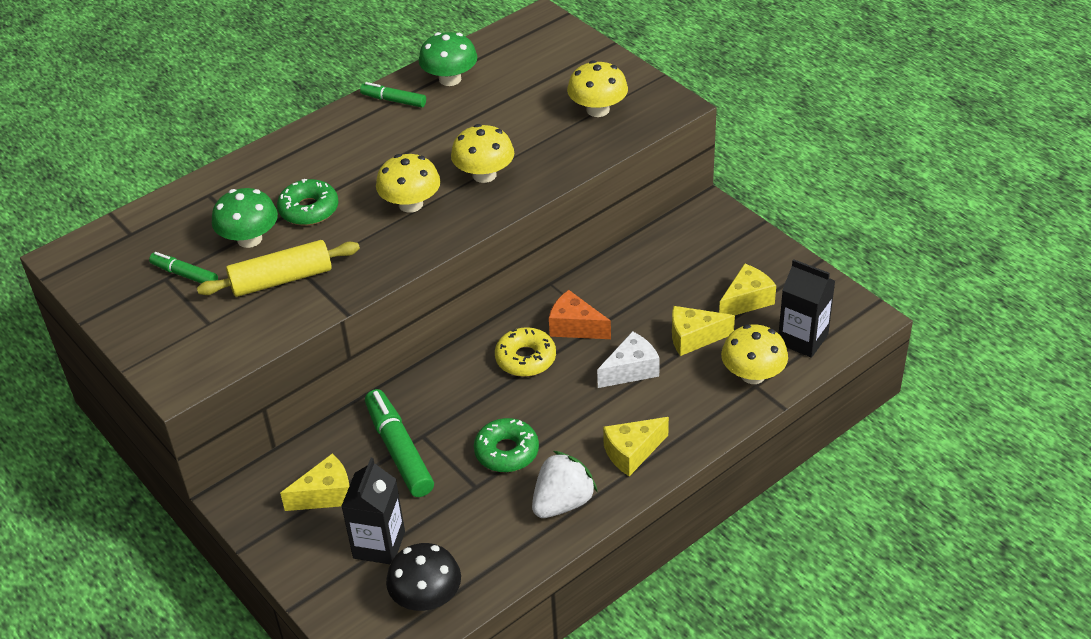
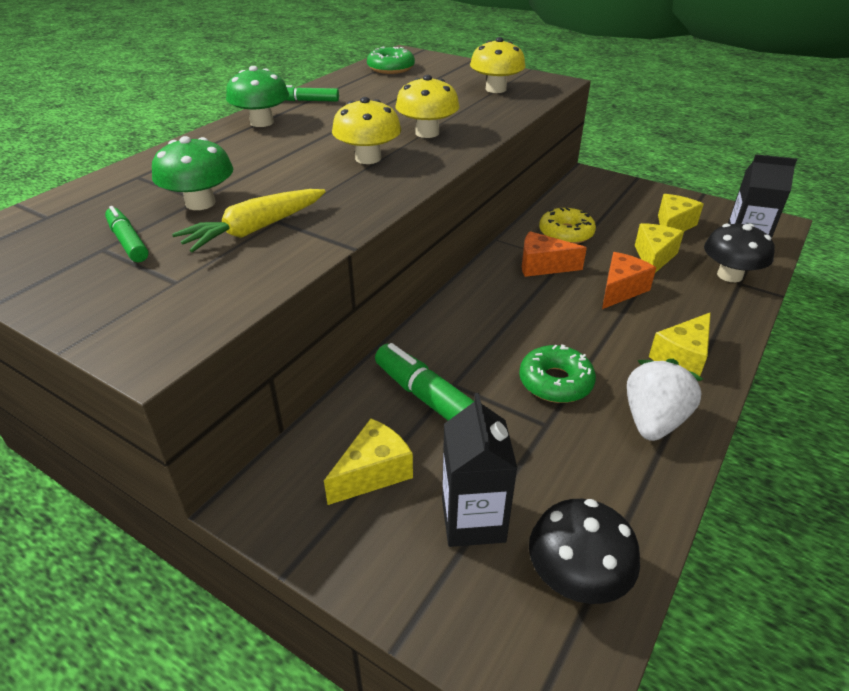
camera: 20 degrees left, 5 degrees down
(185, 275) = (128, 242): green marker -> green marker turned 45 degrees clockwise
(281, 279) = (255, 230): yellow rolling pin -> yellow carrot
(309, 210) = (260, 174): green donut -> green donut (391, 68)
(450, 79) = (351, 86): green mushroom -> green mushroom (262, 122)
(525, 359) = (515, 297): yellow donut -> yellow donut (566, 233)
(631, 370) = (621, 290): white cheese -> orange cheese
(694, 338) = (654, 257): yellow cheese -> yellow cheese turned 135 degrees clockwise
(753, 375) = (729, 275): yellow mushroom -> black mushroom

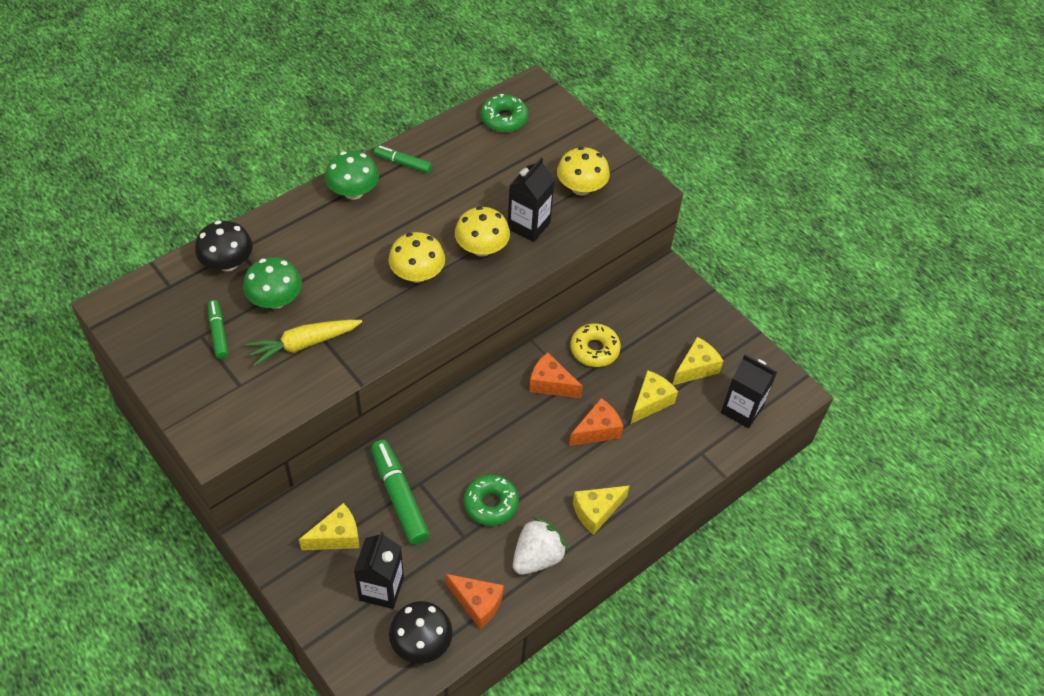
camera: 15 degrees right, 15 degrees up
(464, 114) = (528, 225): none -> black carton
(619, 497) = (477, 603): none -> orange cheese
(729, 275) = (699, 442): black mushroom -> black mushroom (227, 263)

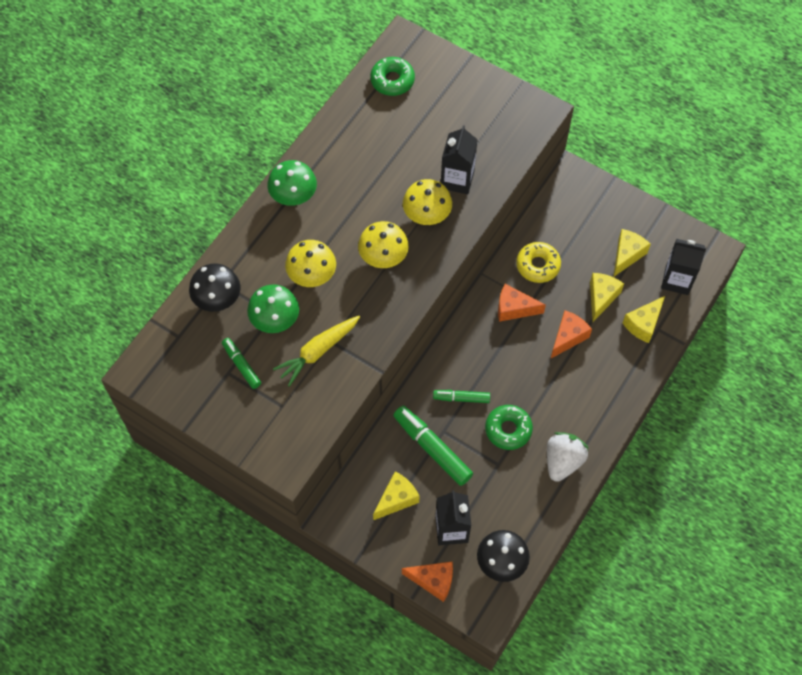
camera: 15 degrees left, 10 degrees up
(403, 163) = (324, 153): green marker -> green marker (461, 398)
(477, 603) = (531, 515): orange cheese -> orange cheese (433, 581)
(581, 188) = (486, 128): yellow mushroom -> yellow mushroom (312, 274)
(596, 511) = (594, 407): yellow cheese -> yellow cheese (643, 324)

